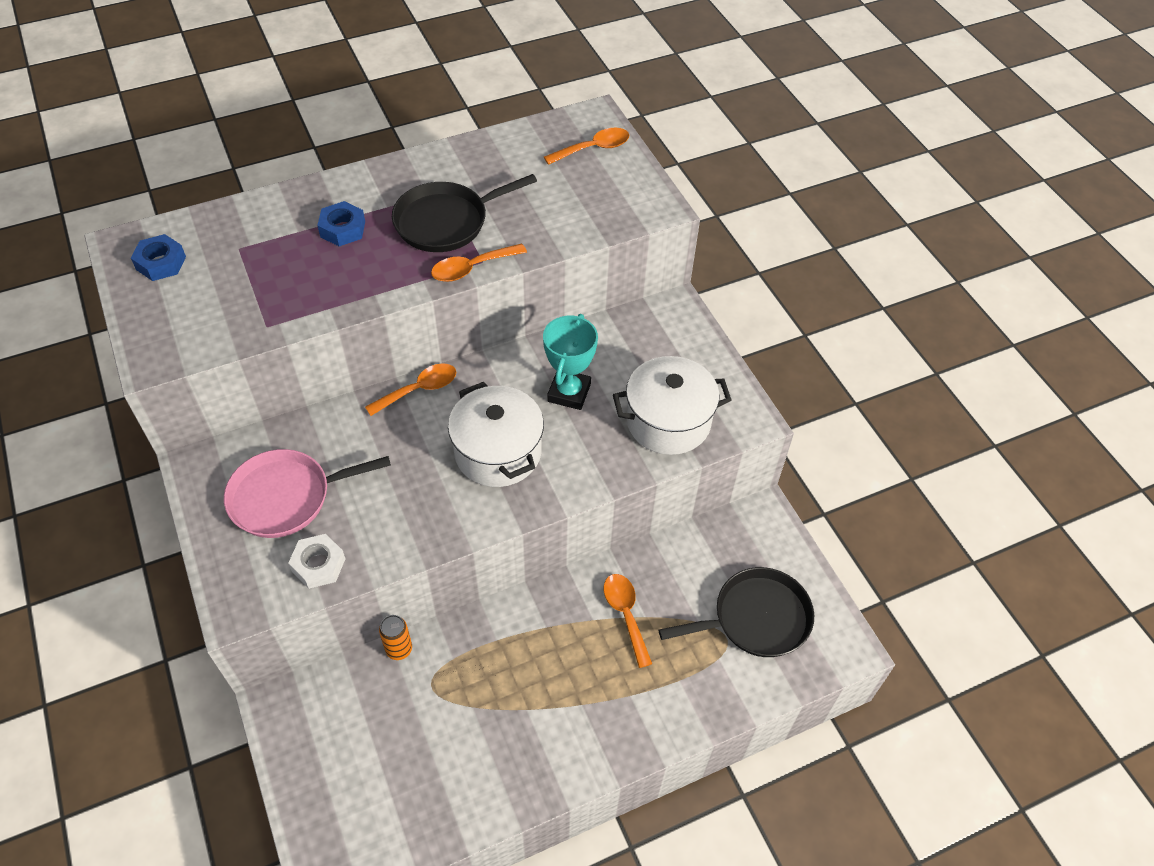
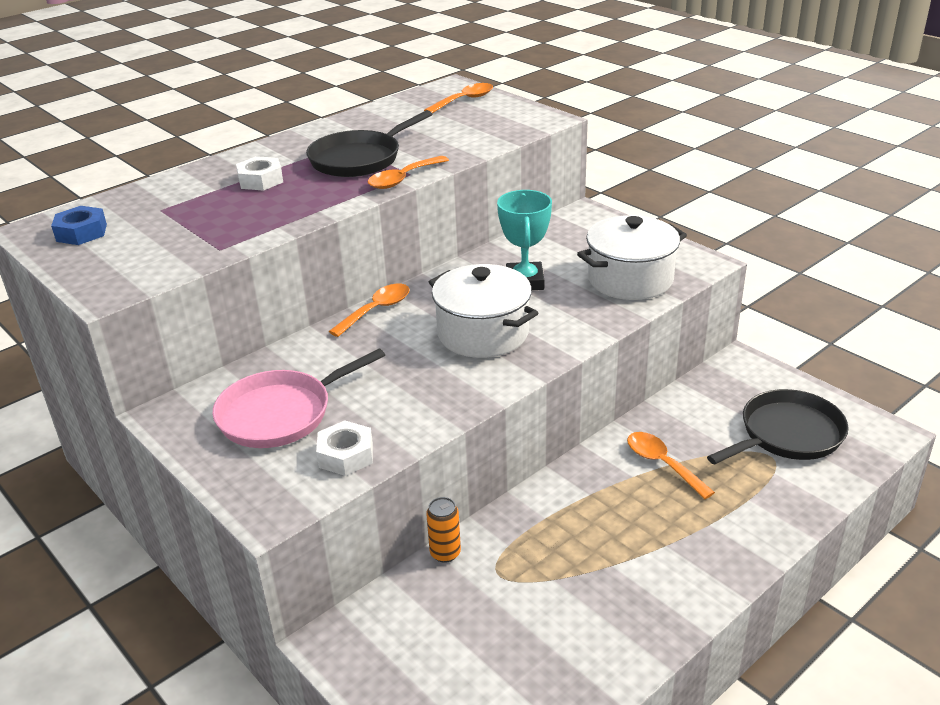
camera: 15 degrees left, 20 degrees down
(343, 229) = (261, 180): blue nut -> white nut

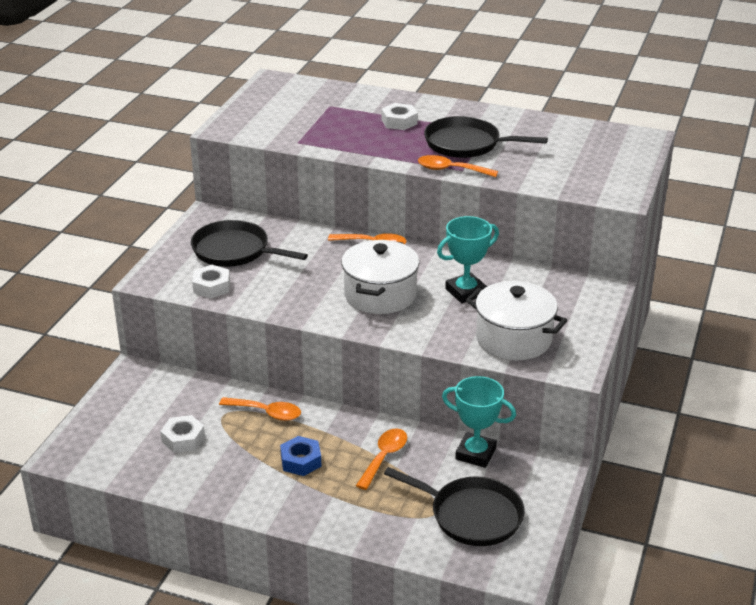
camera: 60 degrees right, 0 degrees up
(81, 232) = (281, 94): blue nut -> blue nut (301, 461)
(280, 414) = (234, 251): pink pan -> black pan
(445, 553) = (227, 388): orange can -> none
(464, 100) = (619, 151): orange spoon -> orange spoon (266, 413)
(523, 629) = (183, 439): none -> white nut
(691, 401) = (475, 454): none -> turquoise trophy

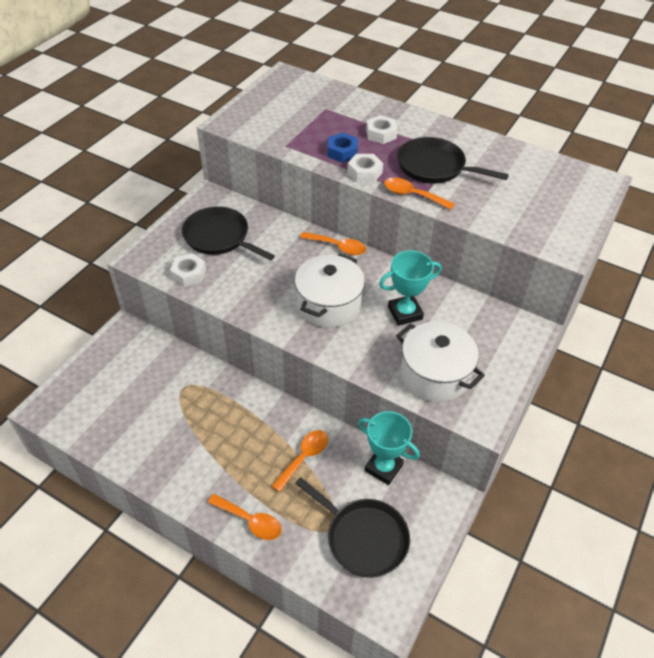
camera: 10 degrees right, 15 degrees up
(183, 439) = (143, 408): white nut -> white nut (364, 172)
(266, 413) = (218, 391): orange spoon -> orange spoon (250, 521)
(301, 461) = (233, 449): blue nut -> blue nut (342, 152)

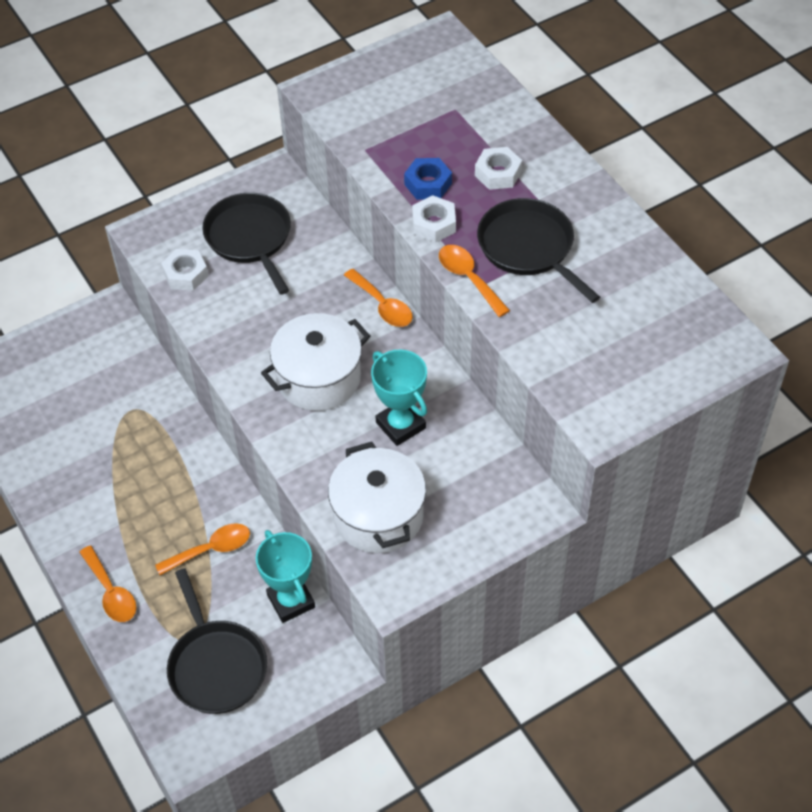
camera: 30 degrees right, 5 degrees up
(405, 313) = (400, 425): turquoise trophy -> turquoise trophy turned 45 degrees clockwise

